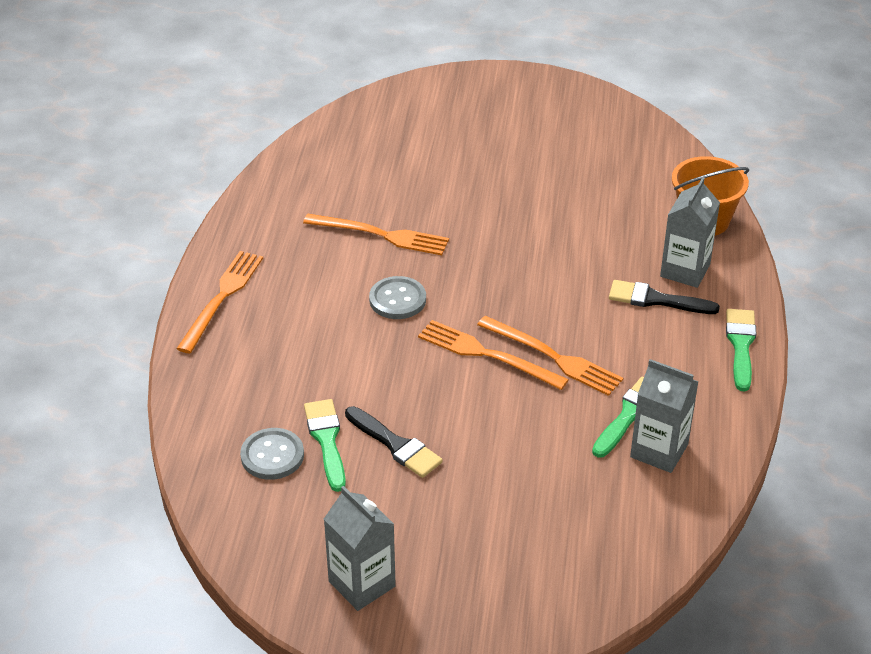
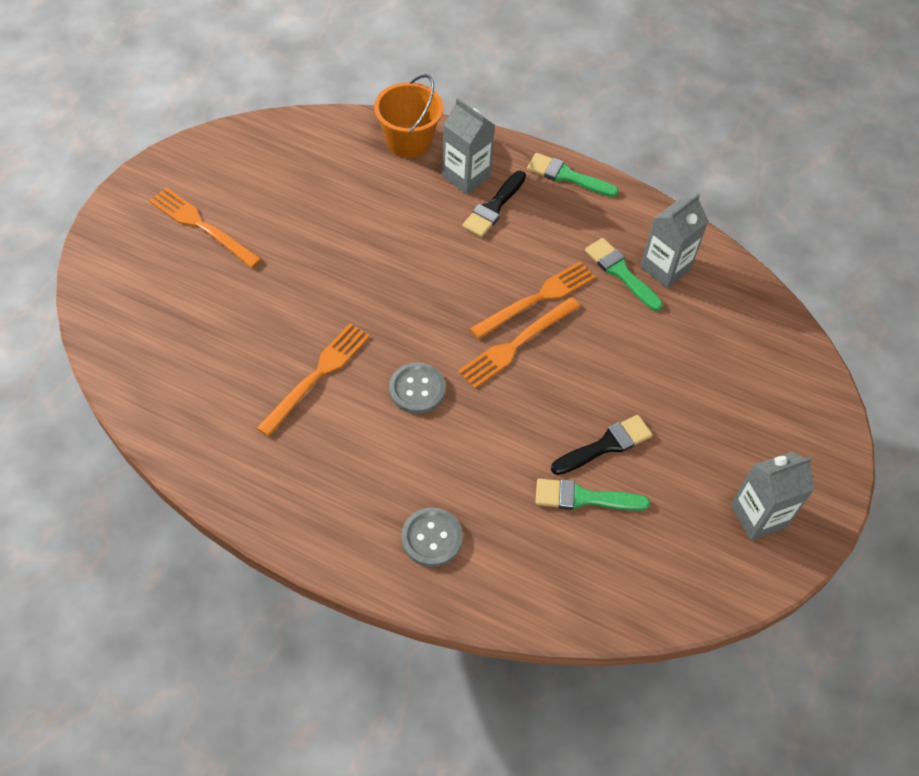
camera: 75 degrees left, 15 degrees up
(222, 298) = (351, 540): orange fork -> orange fork (202, 226)
(272, 455) = (590, 548): grey button -> grey button (432, 538)

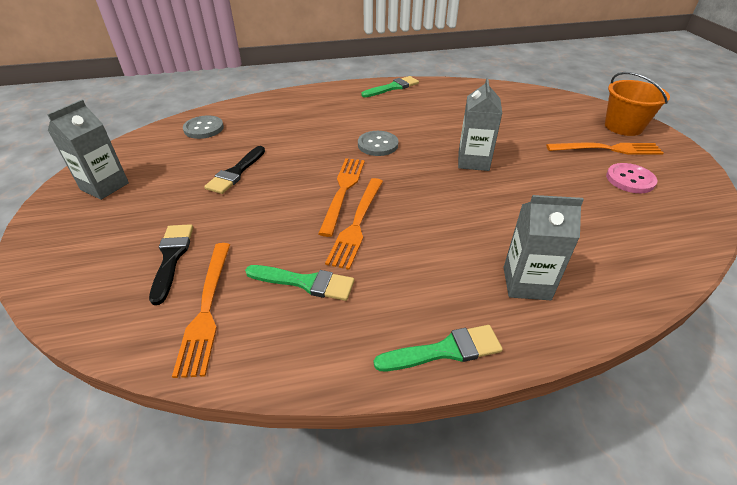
camera: 145 degrees right, 15 degrees down
(249, 188) = (630, 179): none -> pink button
(317, 376) = (436, 126): orange fork -> orange fork (206, 308)
(408, 141) = (614, 283): orange bucket -> orange bucket (623, 126)
(432, 538) = (305, 106): grey button -> grey button (204, 128)
(494, 207) = (469, 271): black brush -> black brush (171, 258)
(584, 498) = (233, 148): green brush -> green brush (392, 87)
(665, 268) = (264, 312): grey carton -> grey carton (473, 161)

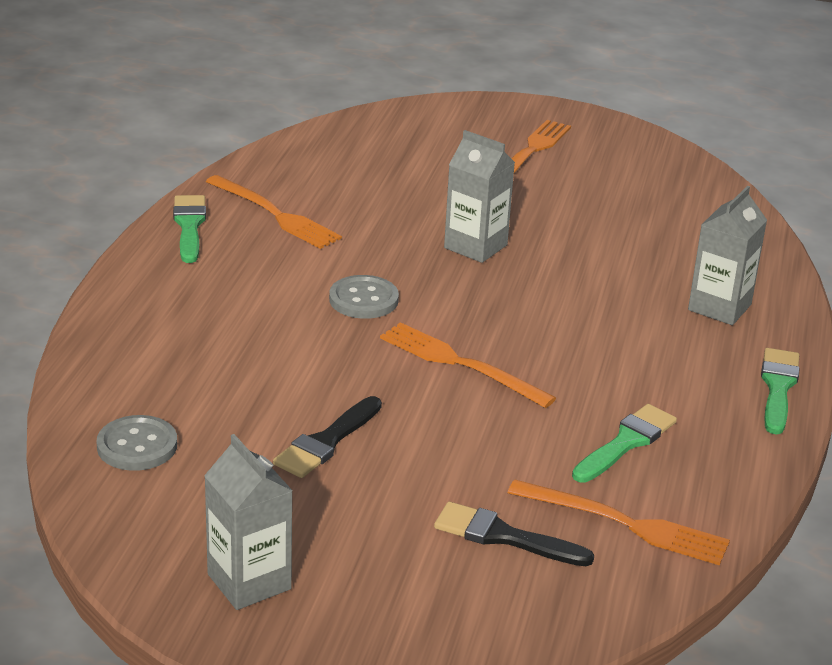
camera: 65 degrees left, 10 degrees down
(236, 172) = (327, 441): black brush -> black brush turned 75 degrees clockwise
(357, 223) = (541, 375): orange fork -> orange fork (274, 214)
(623, 126) = (491, 118): orange bucket -> none
(630, 179) = (601, 171): pink button -> none

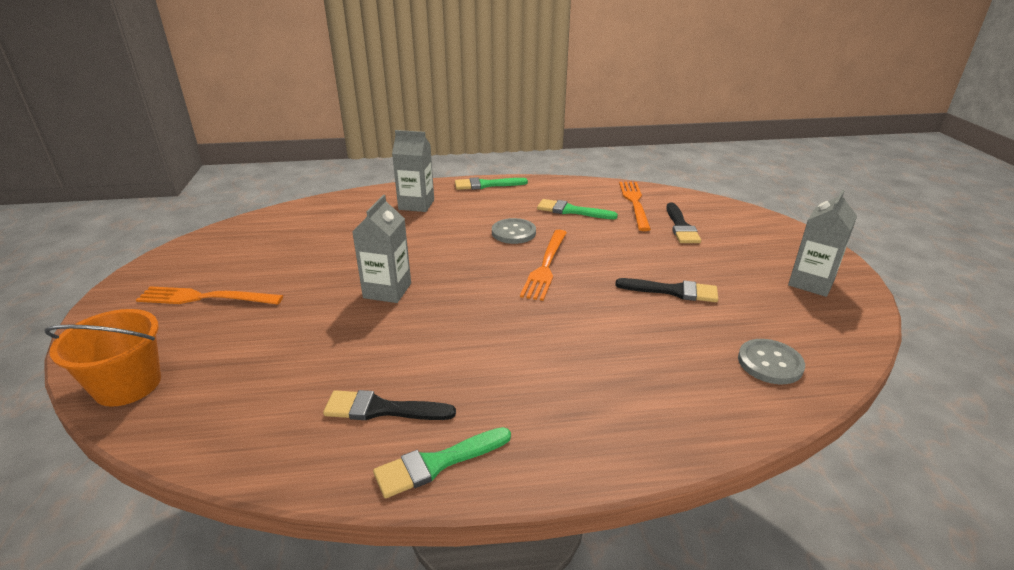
camera: 110 degrees left, 0 degrees up
(274, 214) = (382, 409): orange fork -> black brush
(363, 299) = (499, 319): grey button -> grey button (513, 233)
(403, 119) = (128, 385): none -> orange bucket

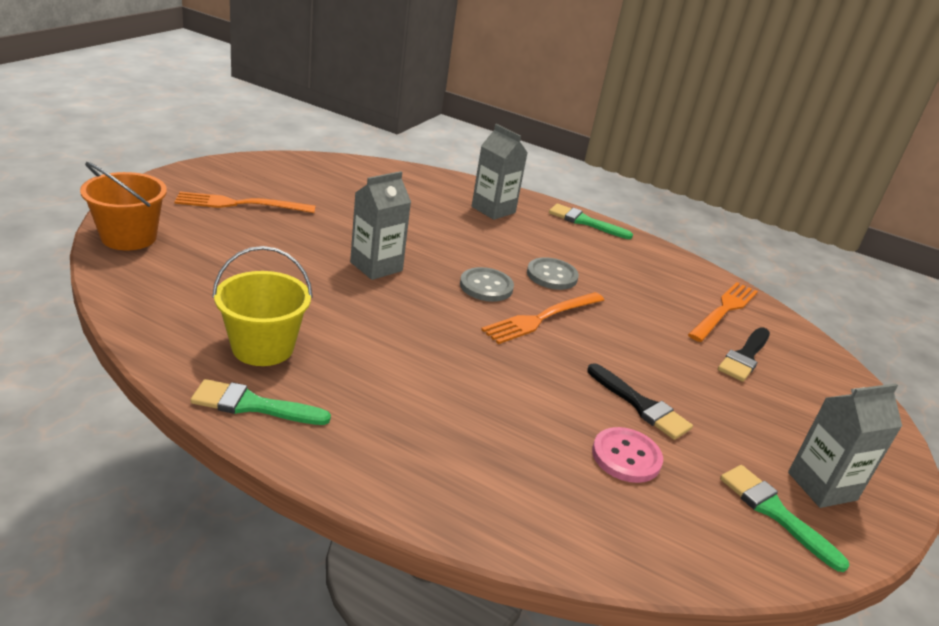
camera: 30 degrees right, 0 degrees up
(206, 298) = (241, 204): orange fork -> orange fork turned 45 degrees counterclockwise
(382, 409) = (263, 347): black brush -> yellow bucket
(572, 211) = (641, 285): green brush -> green brush (775, 513)
(709, 330) = (626, 457): none -> pink button
(770, 363) = (648, 519): grey button -> grey button (486, 286)

